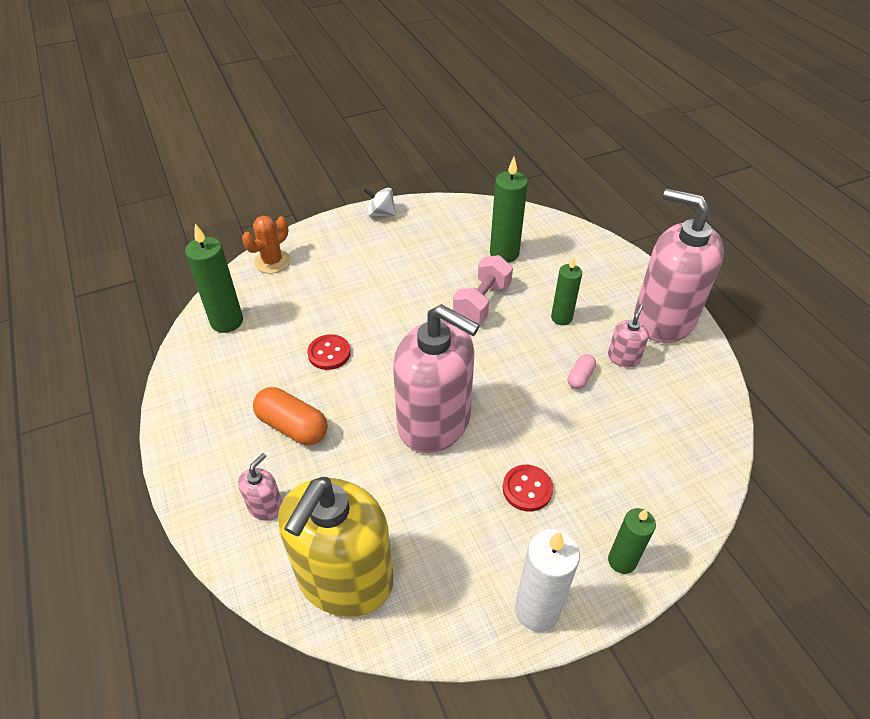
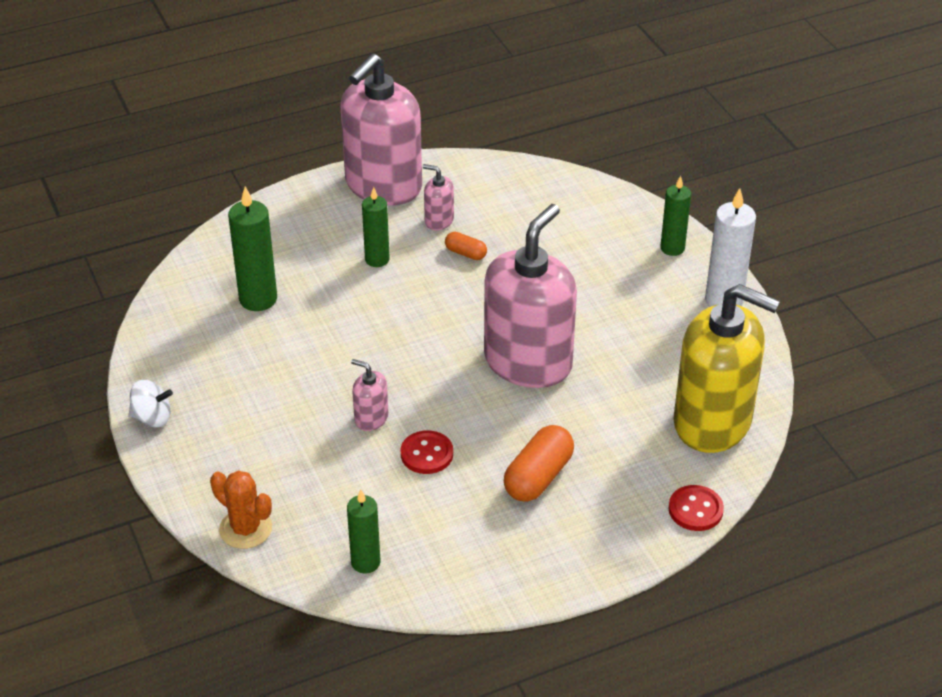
camera: 90 degrees left, 5 degrees down
(227, 321) = (365, 562): green candle -> green candle, size x0.66
(265, 506) = (642, 488): pink soap dispenser -> pink soap dispenser (371, 418)
(381, 213) = (152, 418): white spinning top -> white spinning top turned 105 degrees counterclockwise
(482, 302) = (346, 321): pink dumbbell -> none
(527, 489) = (605, 299): red button -> red button (695, 510)
(580, 377) = (465, 253): pink capsule -> orange capsule

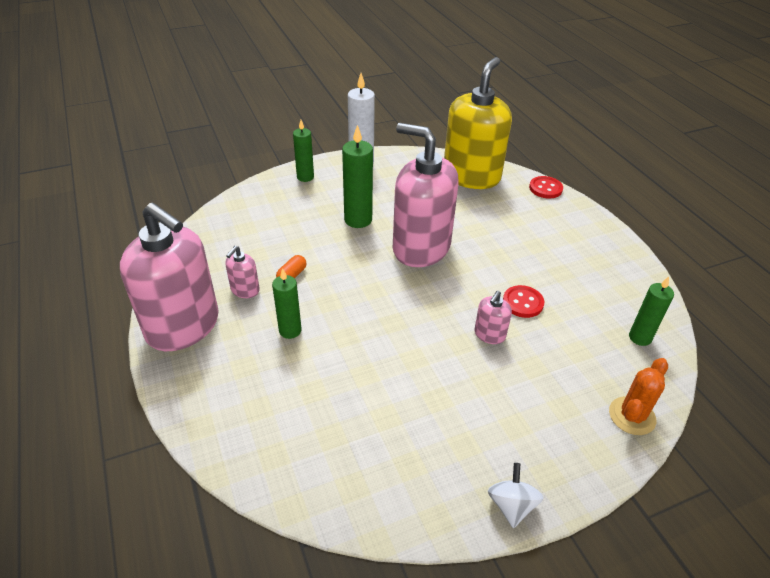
camera: 90 degrees left, 0 degrees up
(258, 299) = (335, 420): green candle -> green candle (358, 220)
(538, 477) = (533, 248): orange capsule -> none

